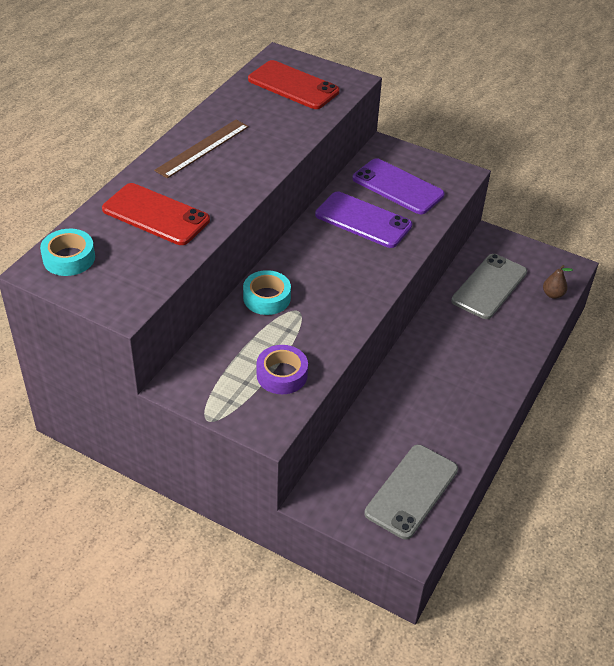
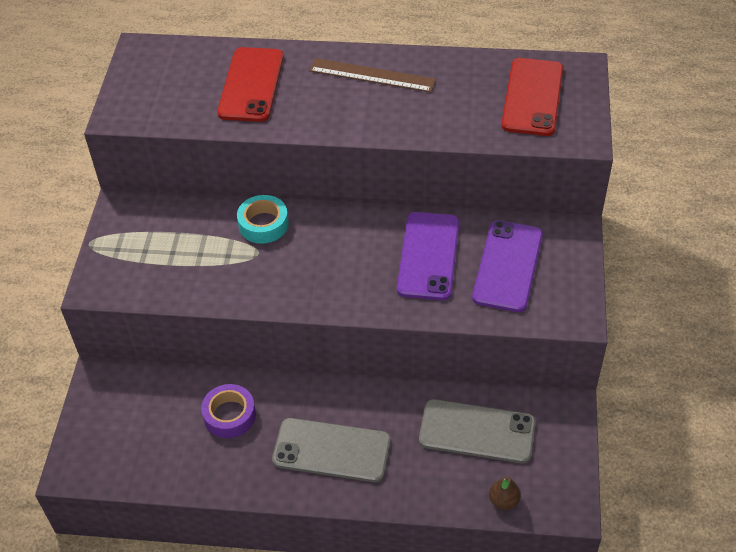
camera: 70 degrees right, 5 degrees up
(69, 258) = (163, 59): turquoise tape -> none
(282, 375) = (165, 272): purple tape -> purple tape (229, 415)
(411, 491) = (139, 450): grey phone -> grey phone (331, 450)

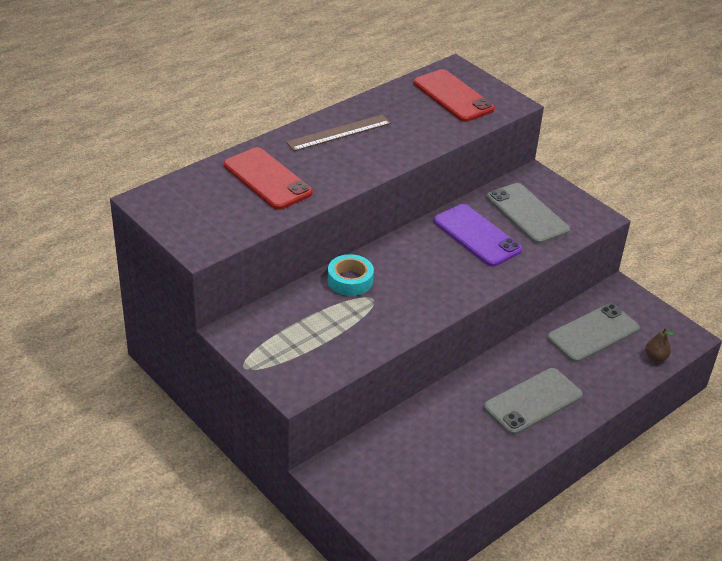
camera: 50 degrees left, 10 degrees down
(229, 415) = (445, 429): purple tape -> none
(507, 266) = (527, 214): purple phone -> grey phone

